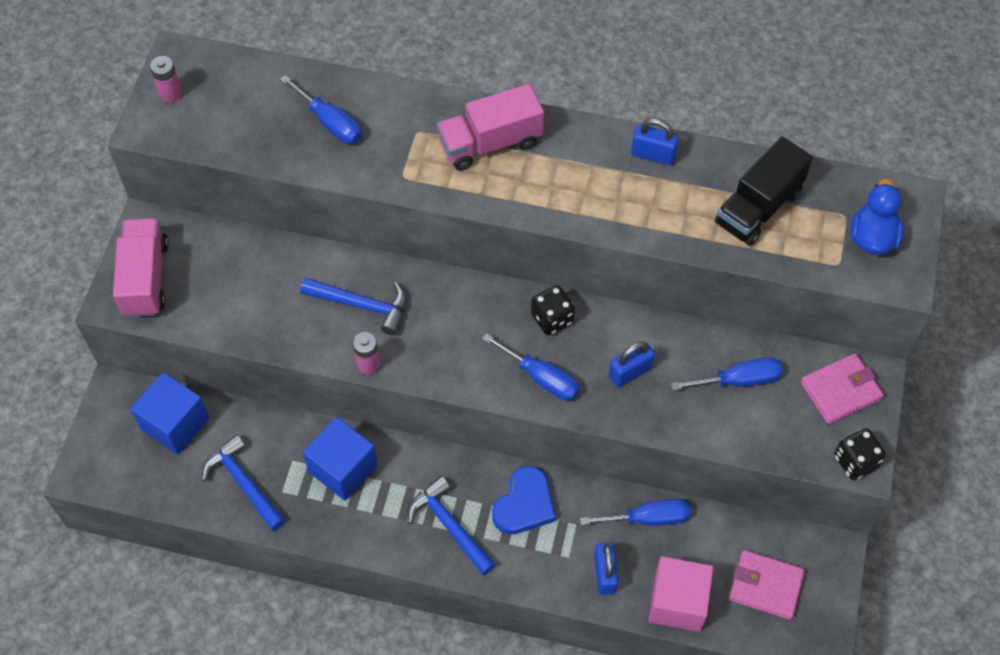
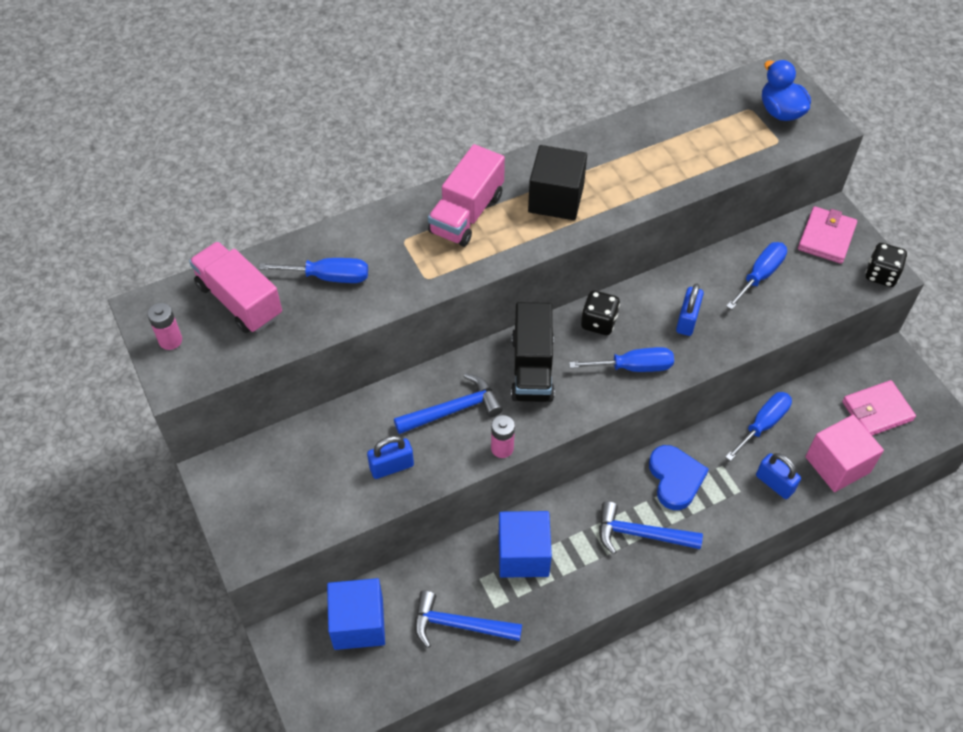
camera: 40 degrees left, 5 degrees down
(145, 278) = (256, 514): pink truck -> pink truck (239, 300)
(577, 181) = (556, 199): none -> black cube
(653, 154) = (588, 149): blue padlock -> blue padlock (391, 466)
(758, 207) = (692, 138): black truck -> black truck (532, 368)

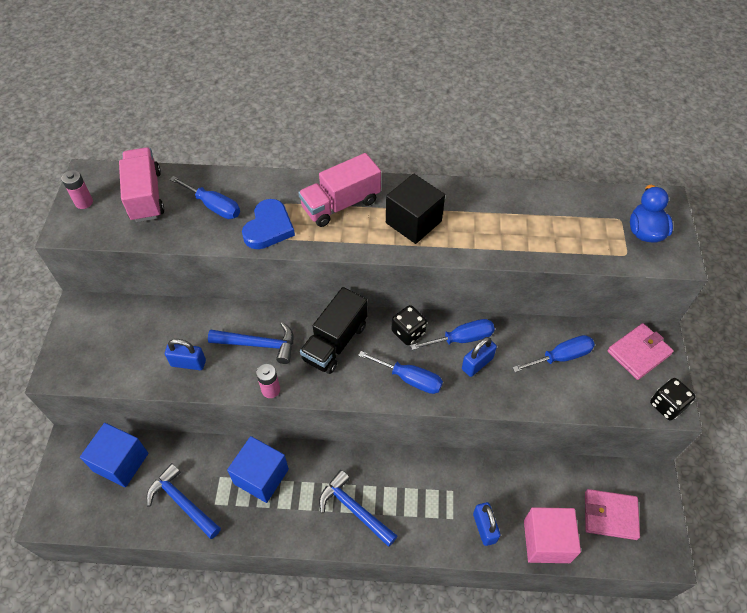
camera: 30 degrees right, 0 degrees up
(675, 479) = (409, 481): blue heart -> blue heart (269, 228)
(763, 424) = (507, 476): blue screwdriver -> blue screwdriver (462, 339)

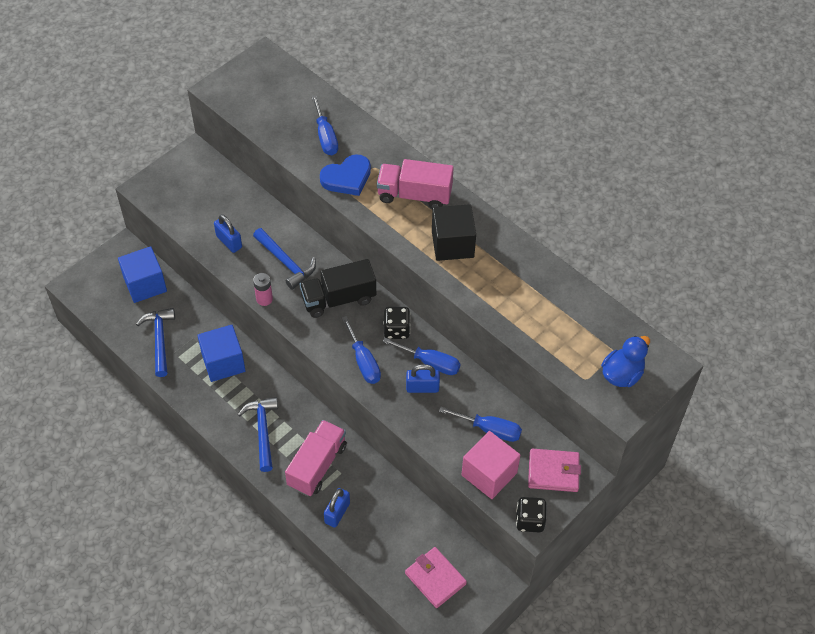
camera: 40 degrees right, 0 degrees up
(84, 202) = (244, 76): pink battery -> none
(146, 196) = (288, 98): pink truck -> pink truck (317, 466)
(546, 541) = (371, 556): pink cube -> pink cube (489, 474)

